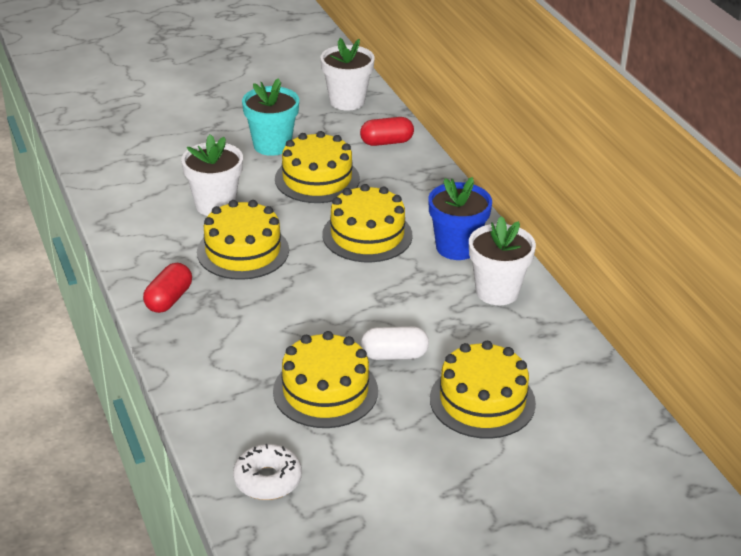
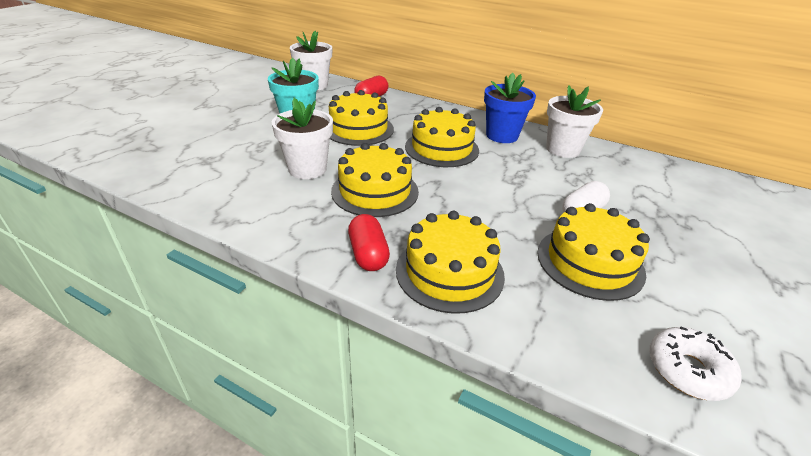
camera: 40 degrees left, 0 degrees up
(482, 401) = (673, 214): yellow cake -> yellow cake (449, 272)

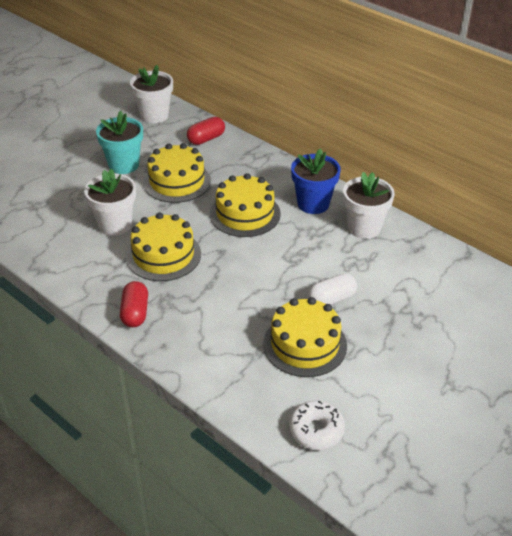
camera: 15 degrees right, 5 degrees up
(449, 272) = (189, 336): yellow cake -> none

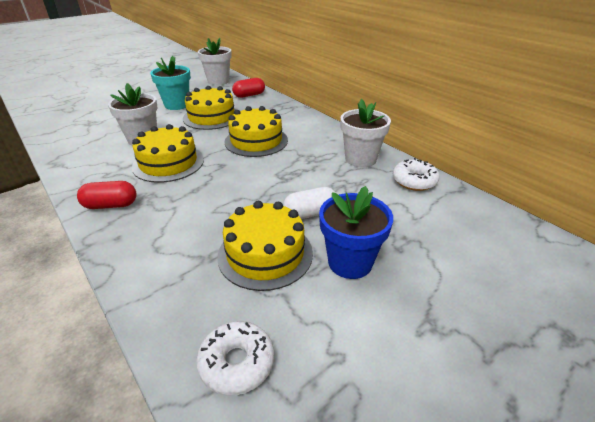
camera: 10 degrees right, 5 degrees down
(135, 313) = (111, 205): red capsule -> red capsule turned 75 degrees clockwise
(313, 204) = (319, 139): blue flower pot -> blue flower pot (350, 262)
(422, 250) = (414, 181): none -> white donut

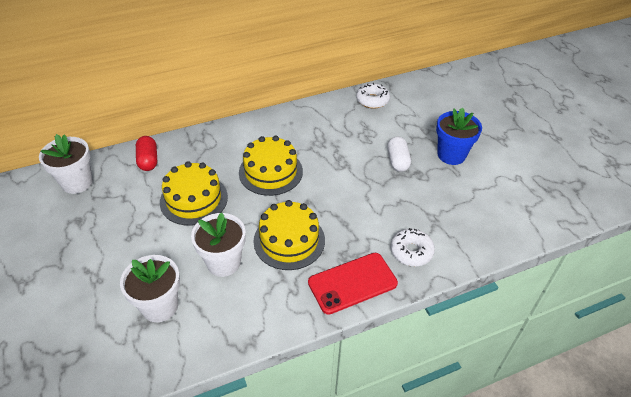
camera: 75 degrees left, 10 degrees up
(111, 205) = (352, 283): red capsule -> red phone
(177, 105) = (136, 229): turquoise flower pot -> none
(237, 363) = (520, 216): white donut -> white donut (411, 251)
(265, 254) = (436, 191): yellow cake -> none
(360, 159) = (331, 116): white flower pot -> white flower pot (160, 306)

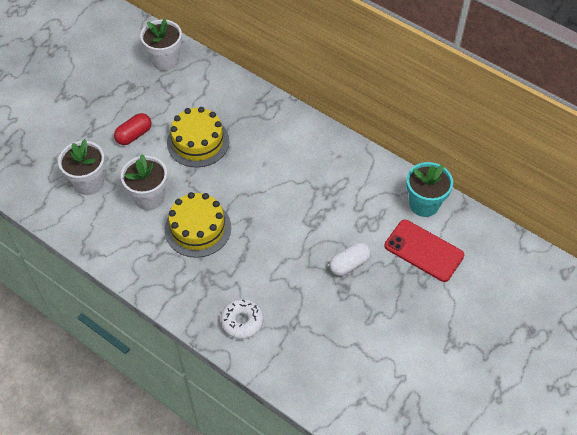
camera: 60 degrees right, 10 degrees up
(148, 160) = (218, 87): red capsule -> red capsule (134, 135)
(270, 172) = (264, 175): yellow cake -> none
(352, 283) = (182, 293): red phone -> red phone (424, 250)
(372, 100) = (424, 204): white donut -> turquoise flower pot
(451, 155) = (392, 306): blue flower pot -> none

